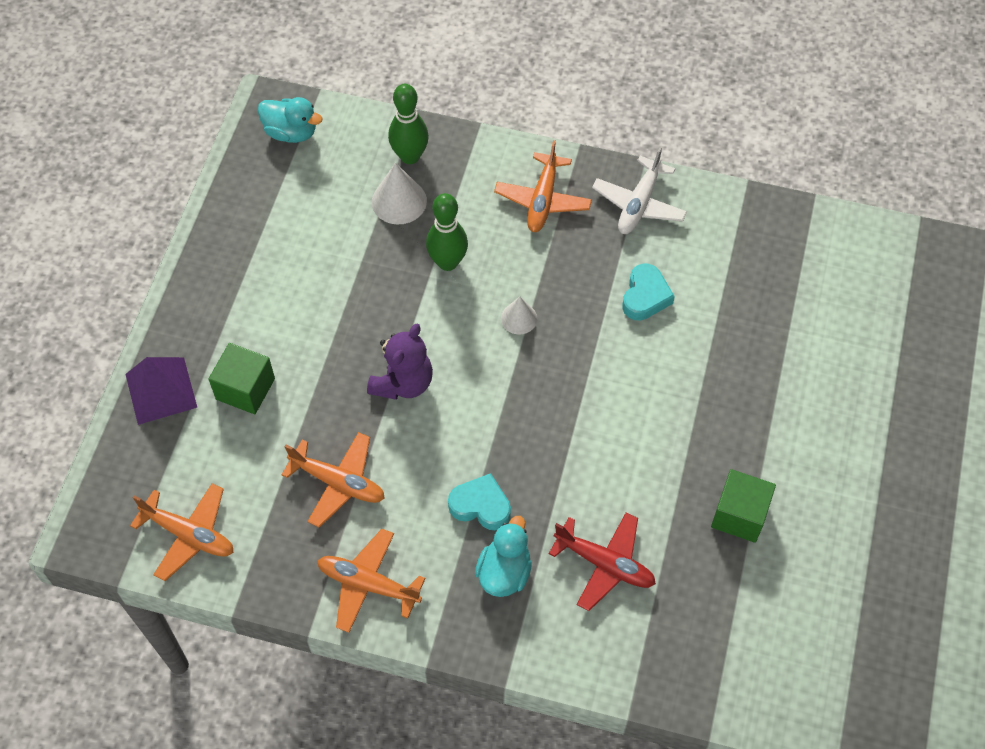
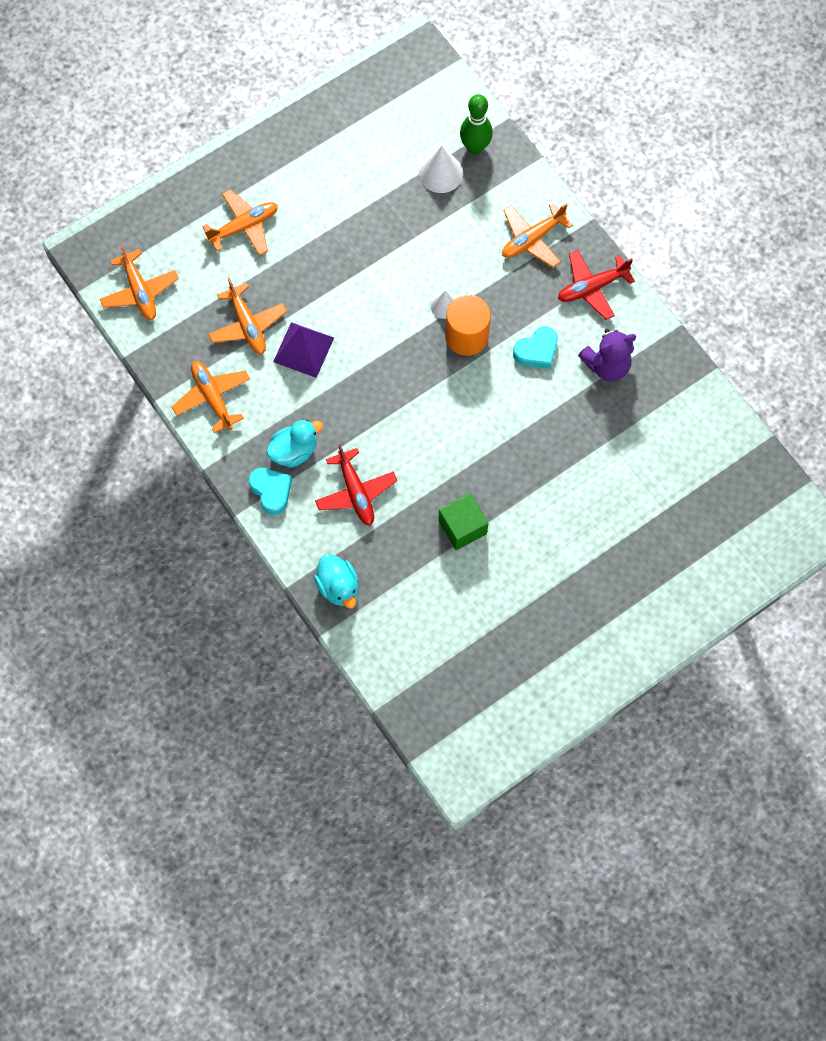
camera: 40 degrees right, 10 degrees up
(161, 390) = (196, 191): purple pyramid -> purple pyramid (303, 349)
(245, 389) = (244, 227): green cube -> orange plane
(291, 132) = (415, 76): turquoise duck -> turquoise duck (338, 586)
(403, 383) = (338, 293): purple teddy bear -> purple teddy bear (606, 365)
(447, 262) = (434, 236): green bowling pin -> none
(481, 506) = (316, 402): turquoise heart -> turquoise heart (271, 491)
(567, 331) = (466, 336): none -> orange cylinder
(639, 204) = (592, 287): white plane -> red plane

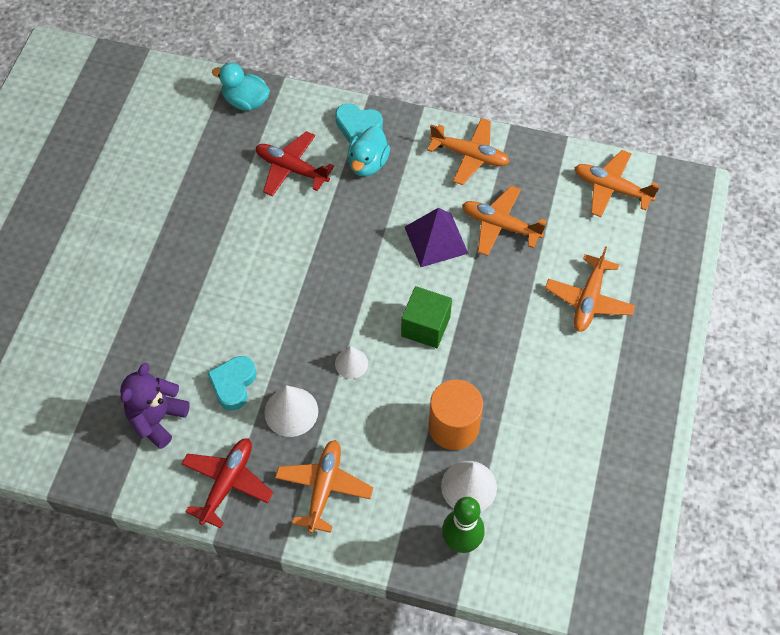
camera: 140 degrees right, 10 degrees down
(462, 527) = (183, 202): green cube -> green cube (425, 326)
(466, 336) = (308, 351): orange cylinder -> orange cylinder (453, 427)
(513, 303) = (291, 411): none -> white cone

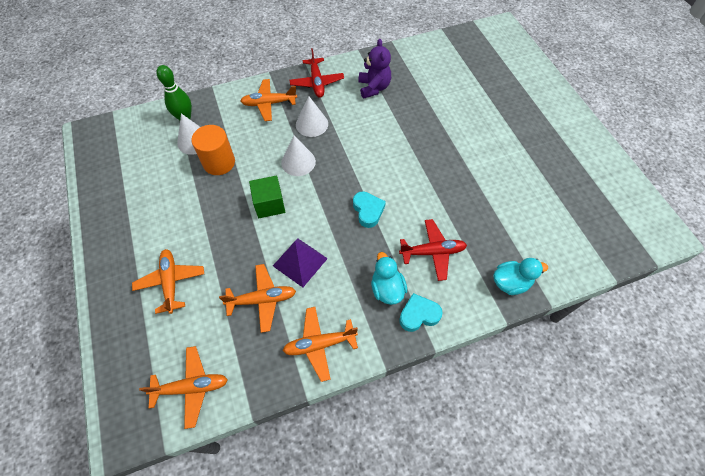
camera: 145 degrees right, 0 degrees up
(233, 384) = (351, 119): turquoise heart -> turquoise heart (368, 211)
(324, 488) = (269, 103): orange plane -> orange plane turned 105 degrees clockwise
(351, 363) = (298, 162): white cone -> white cone, size x1.58

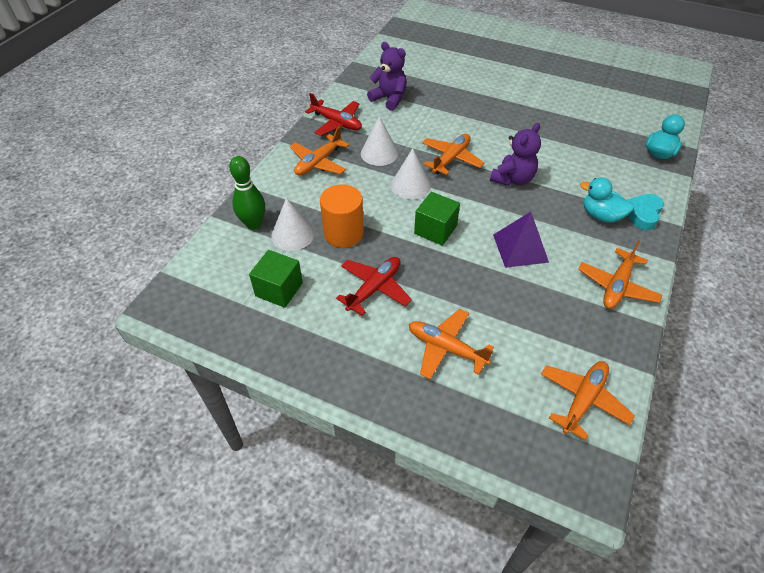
camera: 45 degrees left, 10 degrees down
(145, 169) = (279, 289): none -> green cube
(262, 300) = (535, 295): orange plane -> orange plane (451, 159)
(368, 211) = (513, 179): turquoise heart -> purple teddy bear
(432, 252) = (592, 171): red plane -> red plane (374, 288)

